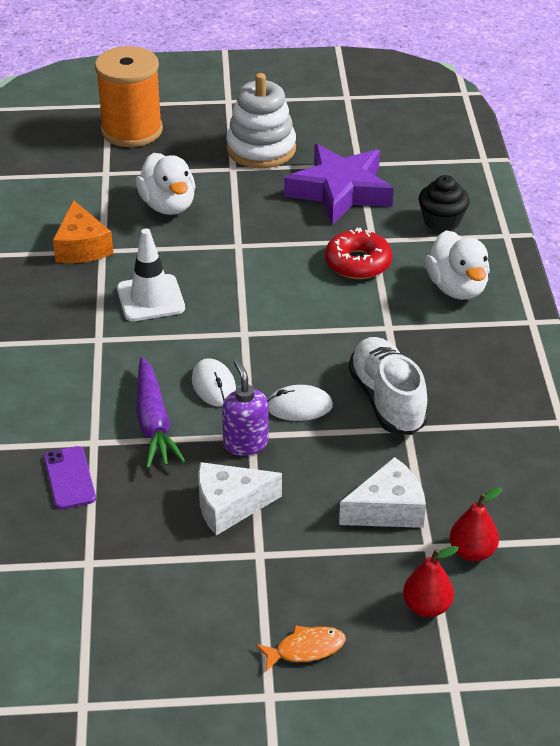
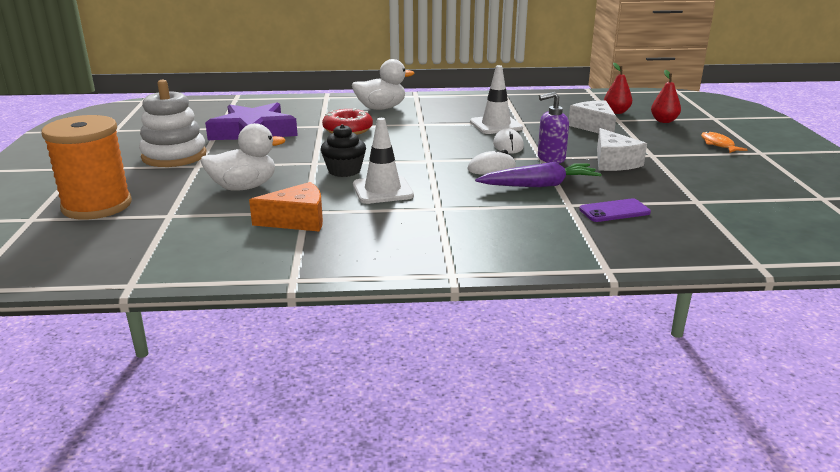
camera: 90 degrees left, 15 degrees down
(387, 400) = (496, 125): white shoe -> white traffic cone
(442, 221) = (305, 109): black cupcake -> black cupcake (344, 171)

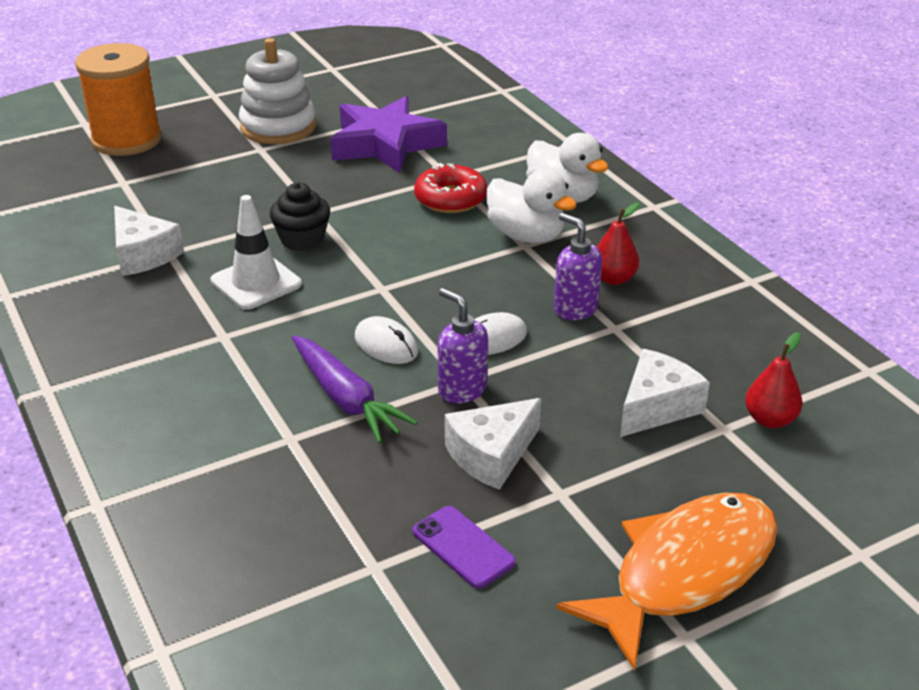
camera: 65 degrees right, 10 degrees up
(244, 187) = (214, 195): white duck -> white duck (526, 235)
(297, 220) = (143, 254): orange cheese -> white cheese
(496, 125) = (575, 308): white traffic cone -> purple soap dispenser
(614, 211) = (288, 484): purple phone -> purple phone (463, 547)
(664, 121) = (770, 486): red pear -> red pear (613, 279)
(718, 144) = (685, 572): orange fish -> orange fish, size x2.37

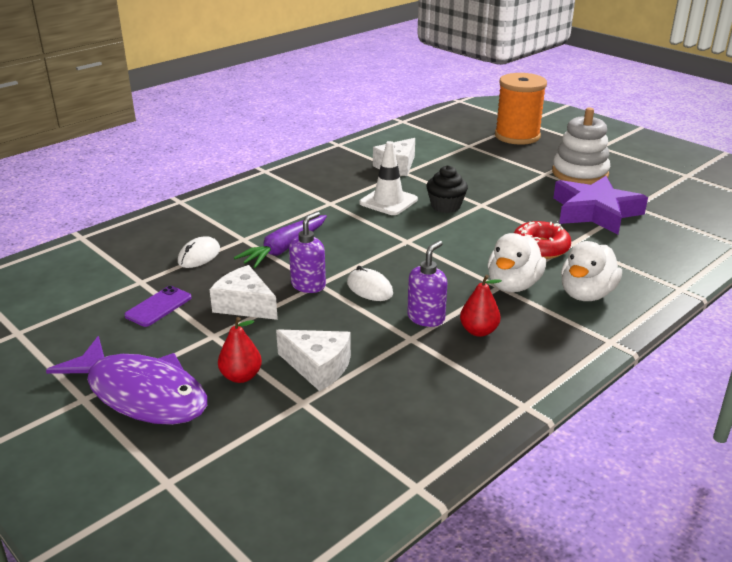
camera: 75 degrees right, 5 degrees down
(386, 345) = (345, 252): white mouse -> white mouse (199, 256)
(685, 572) = (142, 394): orange fish -> purple fish
(770, 420) = (321, 426): red pear -> red pear (241, 376)

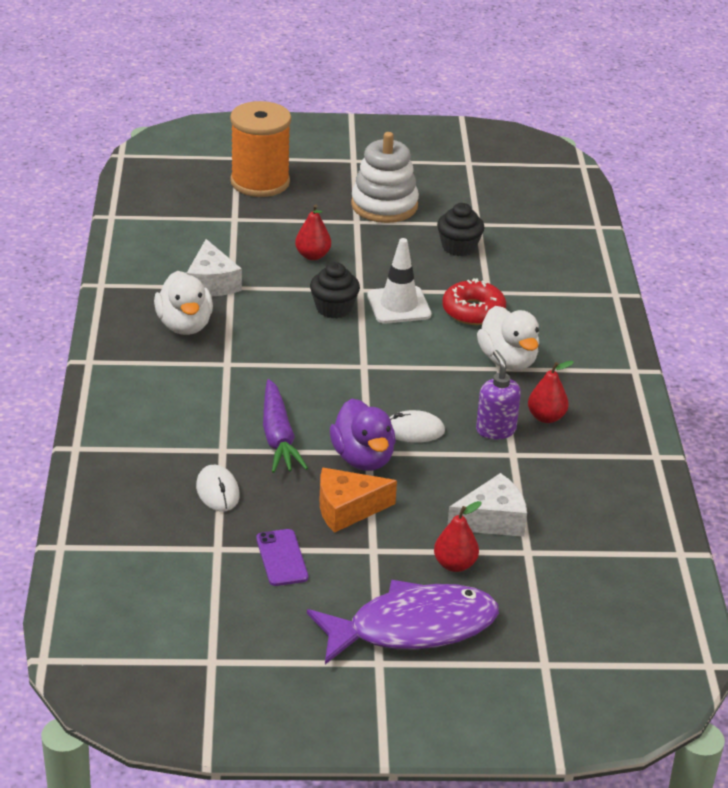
camera: 50 degrees left, 5 degrees up
(245, 305) = (347, 509): white cheese -> orange cheese
(308, 285) = (363, 458): purple soap dispenser -> purple duck
(388, 201) = (276, 331): white traffic cone -> white traffic cone (399, 305)
(483, 178) = (312, 256): none -> red pear
(586, 294) = (566, 338): white duck -> white duck (184, 325)
(595, 212) = (458, 247): purple star -> black cupcake

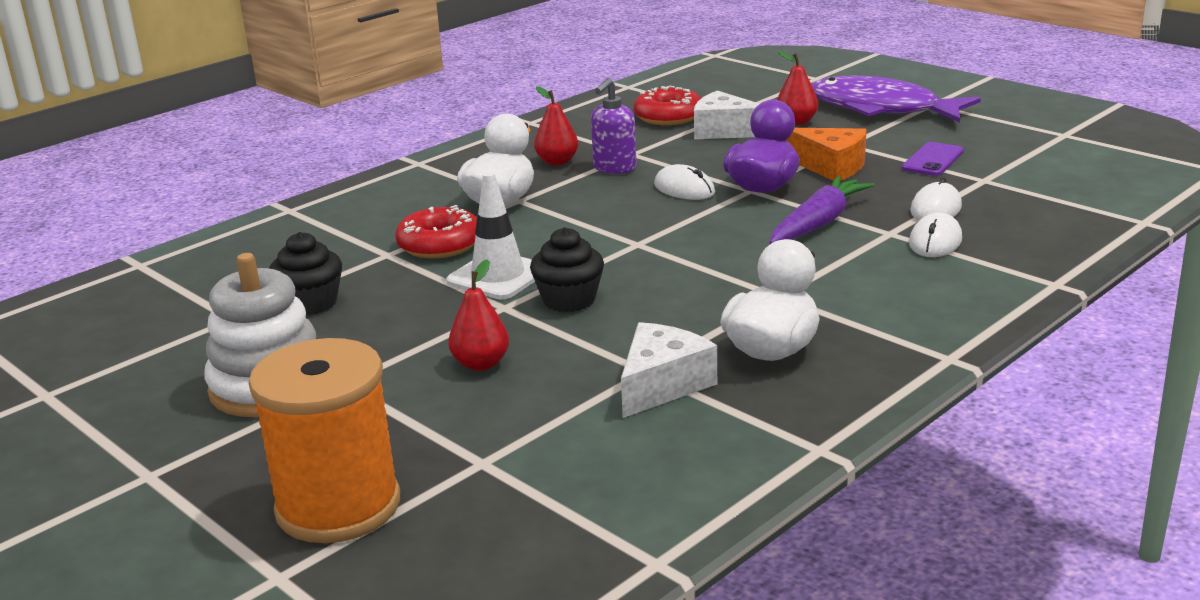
camera: 130 degrees left, 10 degrees down
(184, 454) = (935, 241): none -> white mouse
(567, 519) = (668, 117): none -> red donut

